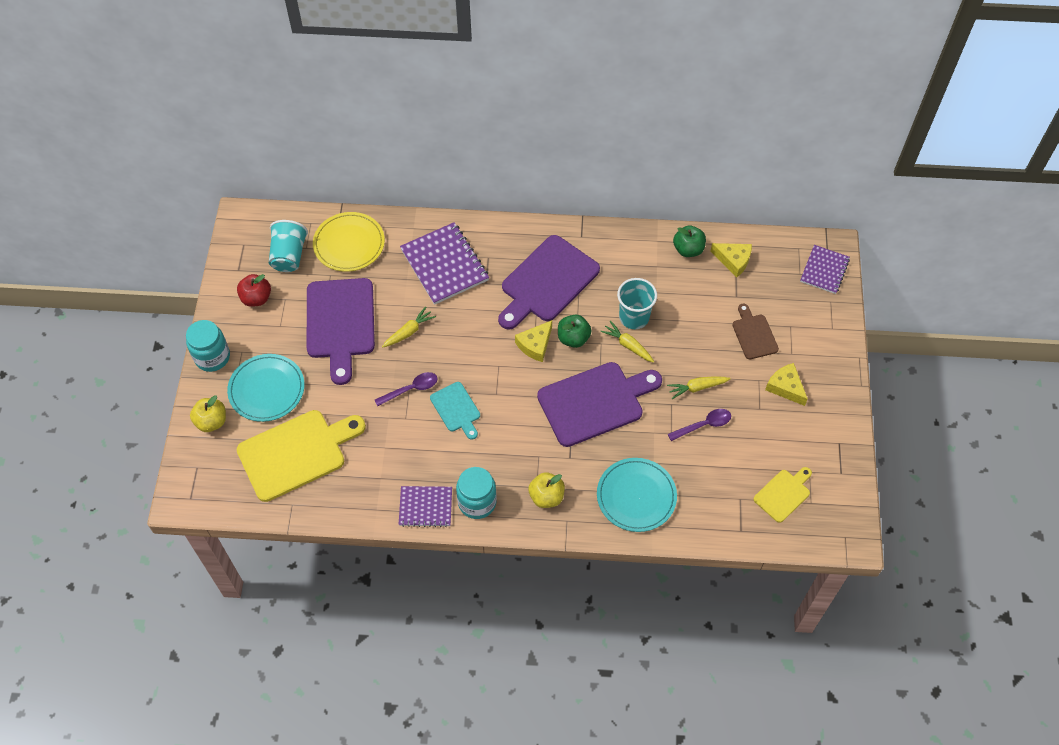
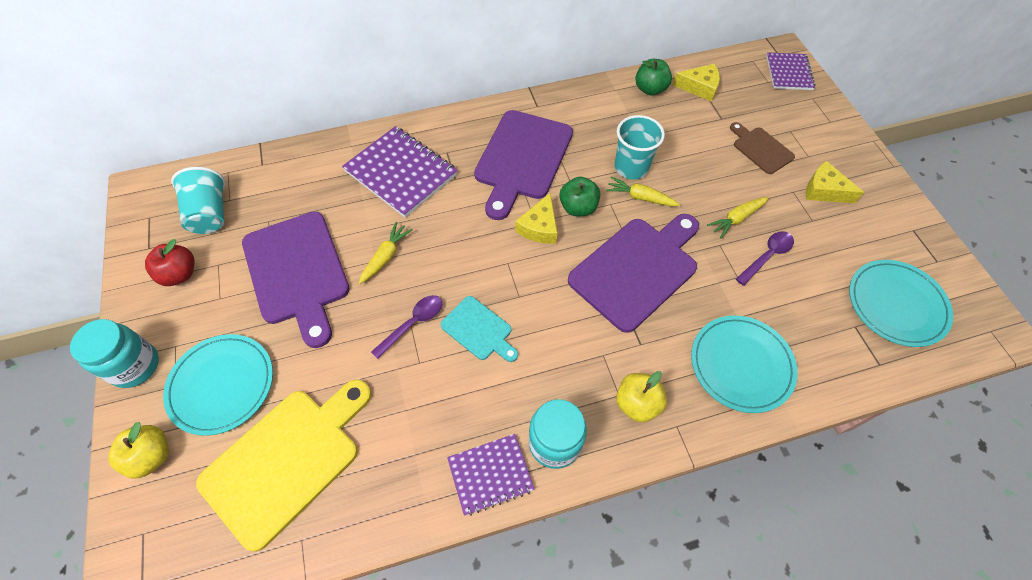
camera: 20 degrees left, 0 degrees up
(349, 244) = (281, 181): yellow plate -> none
(783, 494) = (896, 304): yellow cutting board -> turquoise plate

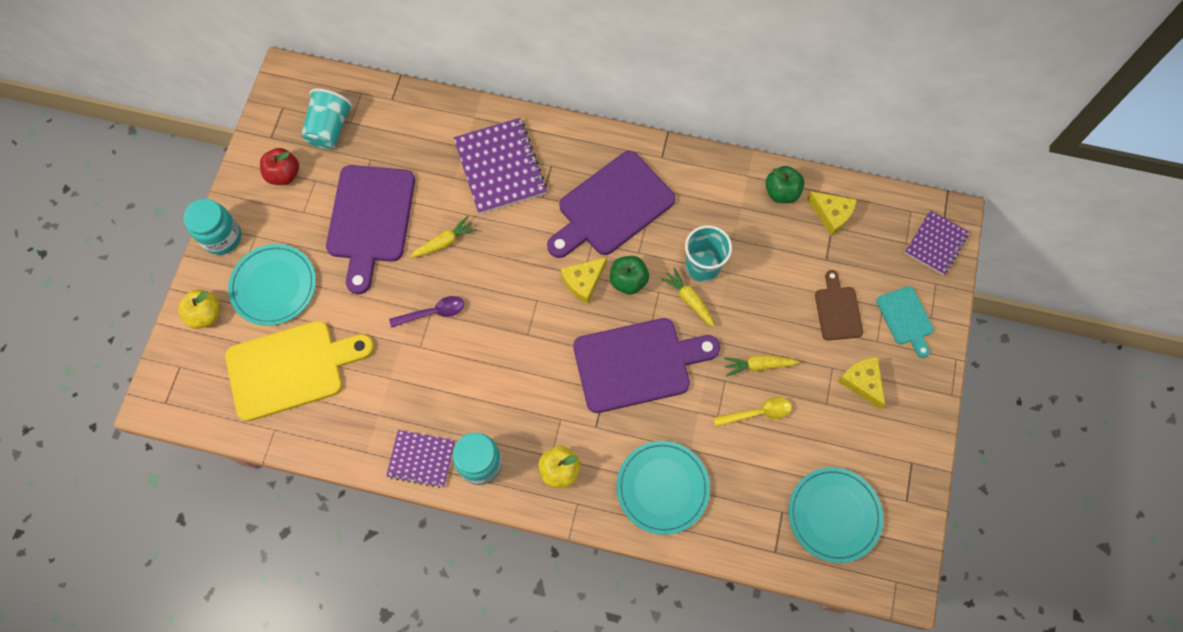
camera: 30 degrees right, 10 degrees up
(479, 330) = (479, 345): turquoise cutting board -> turquoise cutting board (906, 318)
(767, 256) = (757, 413): purple spoon -> yellow spoon

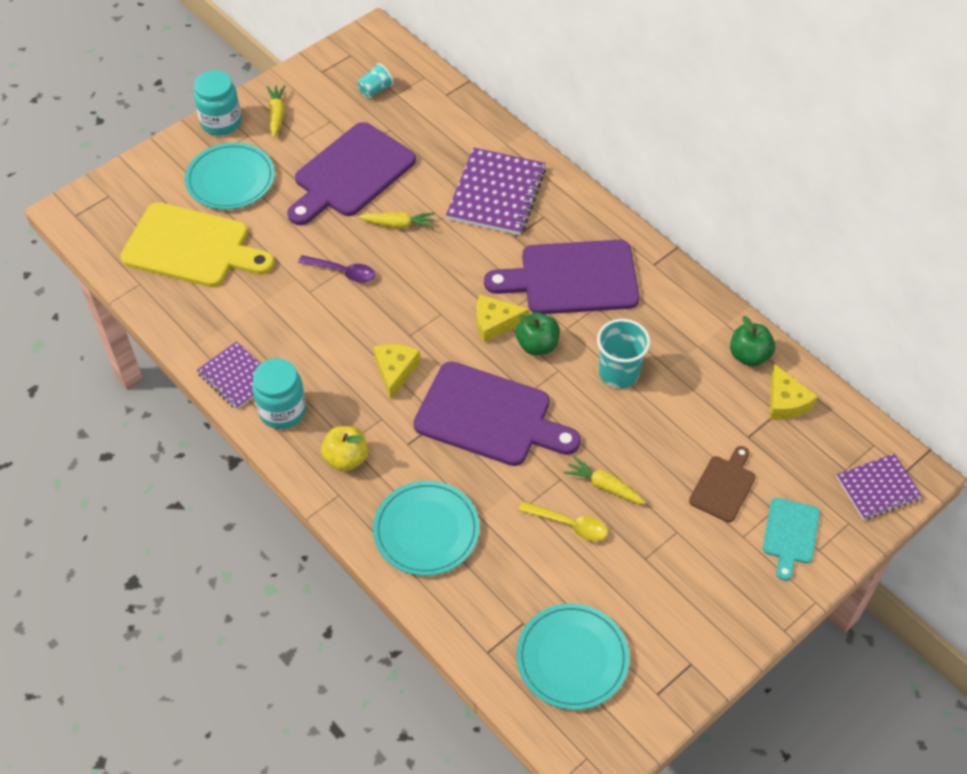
camera: 35 degrees right, 15 degrees down
(206, 314) = (161, 170): yellow apple -> none
(284, 174) = (309, 103): red apple -> none
(329, 129) = (375, 90): turquoise cup -> turquoise cup, size x0.59
(689, 299) = (582, 392): yellow carrot -> yellow carrot (276, 114)
(862, 382) = (697, 562): yellow cheese -> yellow cheese (395, 371)

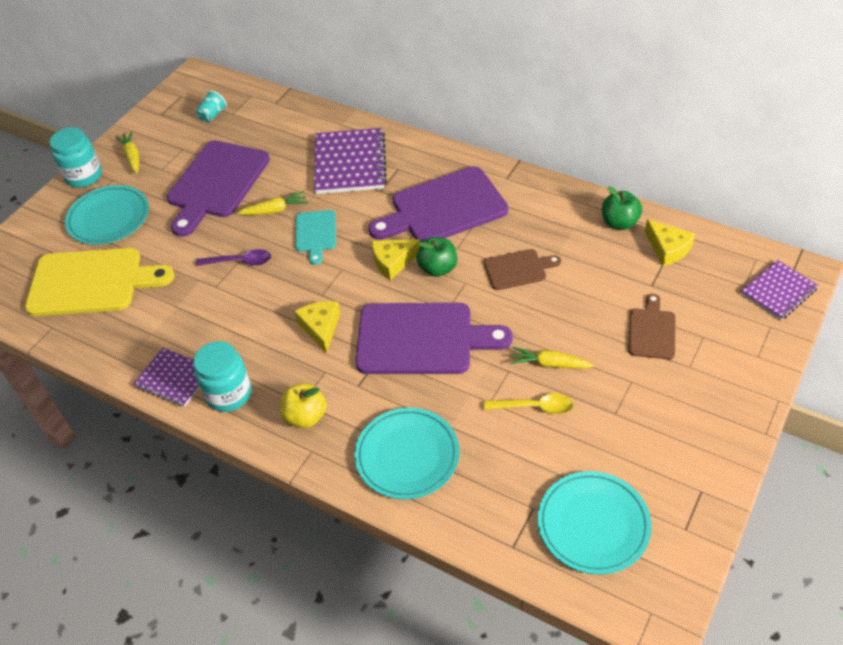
camera: 15 degrees left, 5 degrees down
(618, 373) = (518, 269): turquoise cup -> brown cutting board
(790, 534) = (728, 352): turquoise cutting board -> turquoise cutting board (316, 234)

